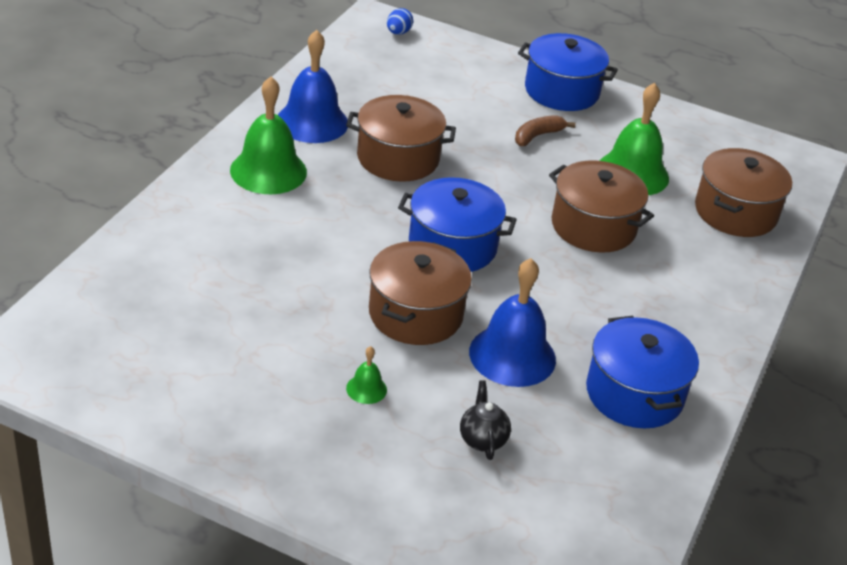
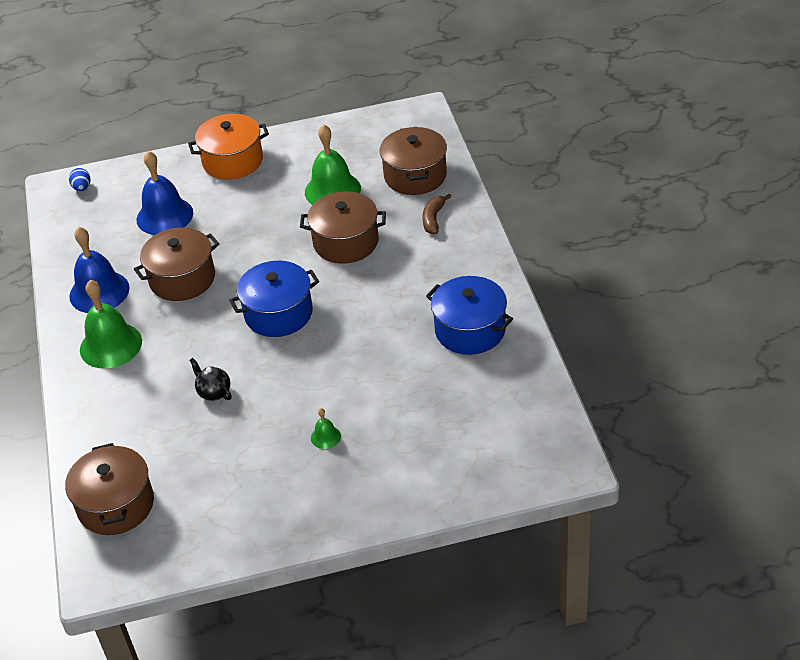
camera: 30 degrees left, 5 degrees up
(415, 314) = (304, 372): brown pot -> brown pot (116, 505)
(482, 439) = (419, 417): black teapot -> black teapot (214, 392)
(512, 355) = (383, 356): blue bell -> blue bell (164, 216)
(537, 136) = (251, 203): brown banana -> brown banana (433, 219)
(561, 91) = (232, 161): blue pot -> orange pot

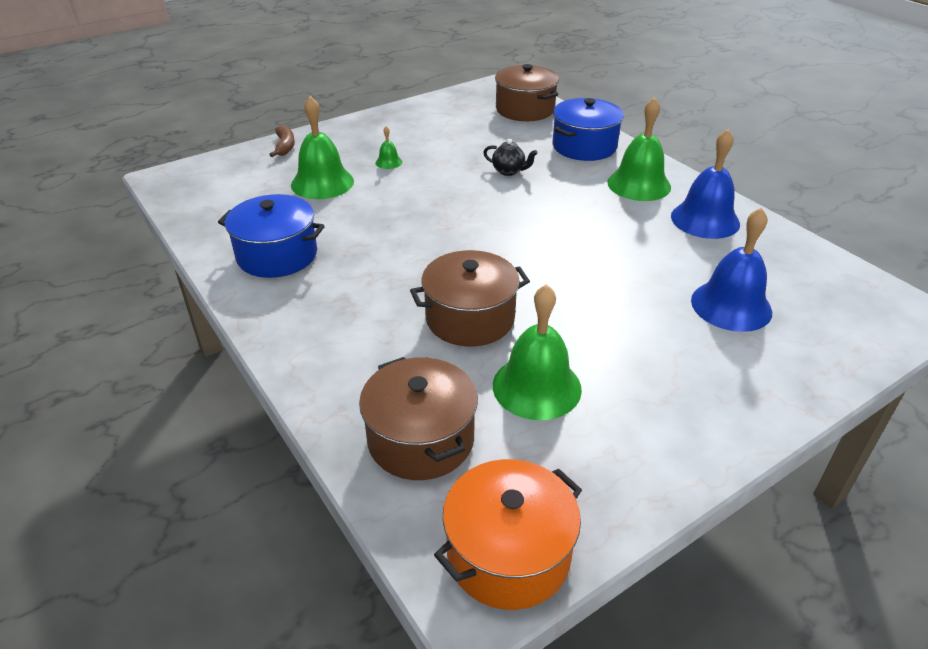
camera: 155 degrees right, 5 degrees down
(82, 188) = (883, 319): blue egg -> none
(182, 279) = (631, 245): brown pot -> none
(232, 161) = (728, 404): orange pot -> orange pot (508, 554)
(278, 313) = (497, 234): blue pot -> blue pot (584, 146)
(405, 418) = (322, 183): none -> green bell
(433, 219) = (363, 372): brown banana -> brown banana (285, 146)

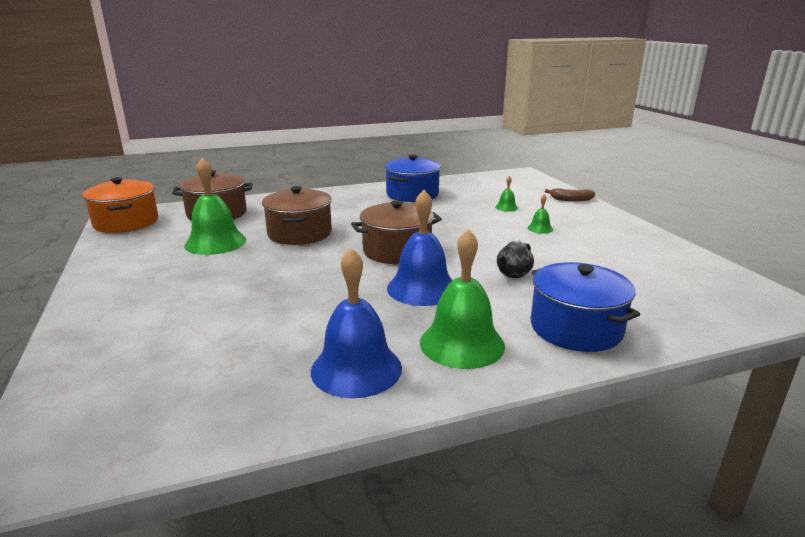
camera: 105 degrees right, 15 degrees down
(322, 183) = (506, 207): green bell -> green bell, size x0.45
(525, 109) = (693, 307): brown pot -> brown pot (397, 251)
(731, 306) = (202, 334): blue bell -> blue bell (422, 288)

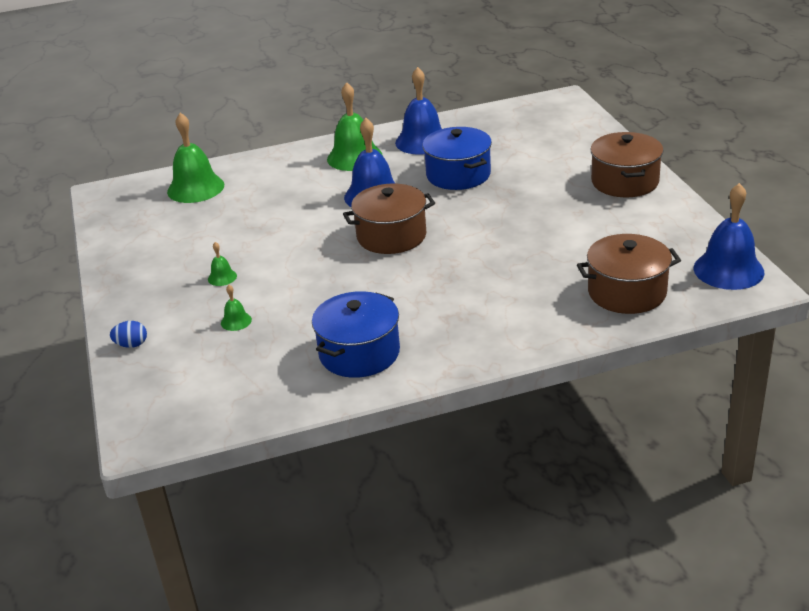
camera: 175 degrees left, 10 degrees up
(126, 222) = (728, 270): orange pot -> blue bell
(215, 242) = (588, 240): green bell -> green bell (195, 188)
(299, 233) = (501, 258): brown pot -> brown pot (625, 182)
(513, 274) = (289, 213): black teapot -> none
(571, 199) = (131, 345): brown banana -> blue egg
(576, 328) = (272, 170): blue pot -> blue pot (458, 175)

